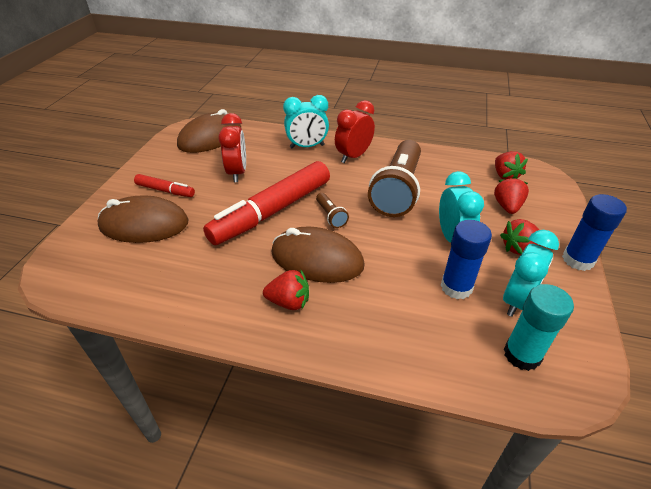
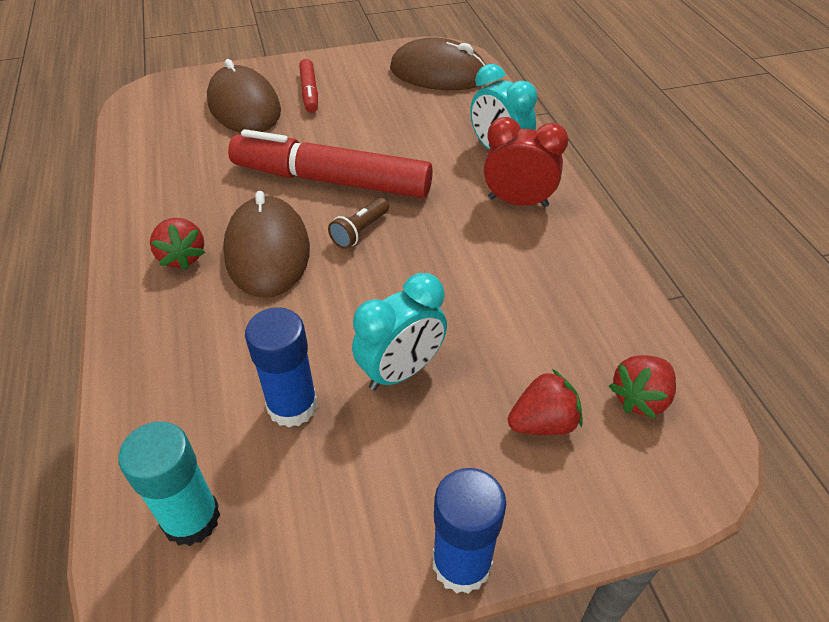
camera: 60 degrees right, 5 degrees up
(237, 173) = (385, 123): red clock -> none
(397, 190) = (472, 275): brown flashlight -> none
(516, 300) = (303, 488): turquoise clock -> none
(518, 248) = (435, 464): red strawberry -> none

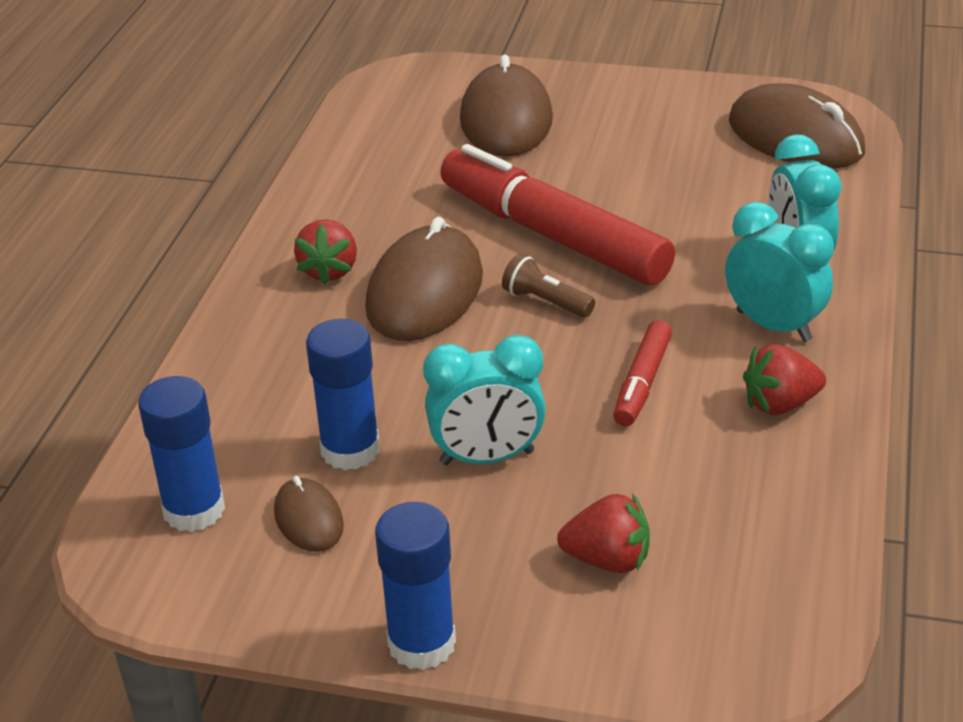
camera: 30 degrees right, 10 degrees down
(191, 518) = (194, 510): turquoise glue stick -> blue glue stick
(297, 484) = (308, 519): none -> brown mouse
(309, 92) = (600, 121): red marker -> red marker (642, 383)
(360, 231) = (546, 302): brown flashlight -> brown flashlight turned 60 degrees clockwise
(518, 202) = (773, 326): red clock -> turquoise clock
(640, 398) = (746, 578): red strawberry -> red strawberry (780, 404)

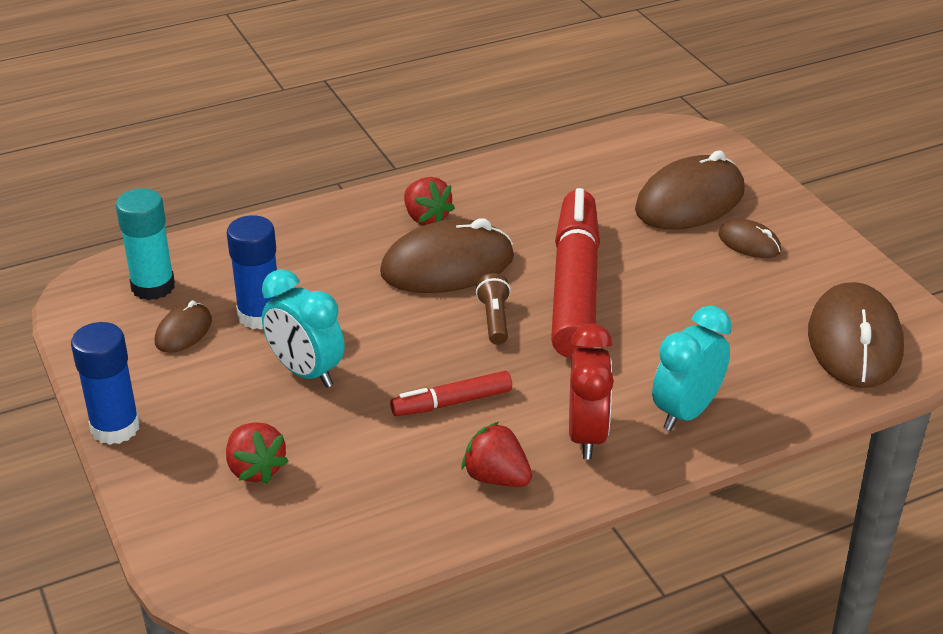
camera: 50 degrees right, 0 degrees up
(194, 510) = (153, 287): blue glue stick -> turquoise glue stick
(329, 270) = (426, 218): red strawberry -> red strawberry turned 90 degrees counterclockwise
(605, 120) = (749, 243): none -> brown mouse
(773, 326) = (587, 435): turquoise clock -> red clock

